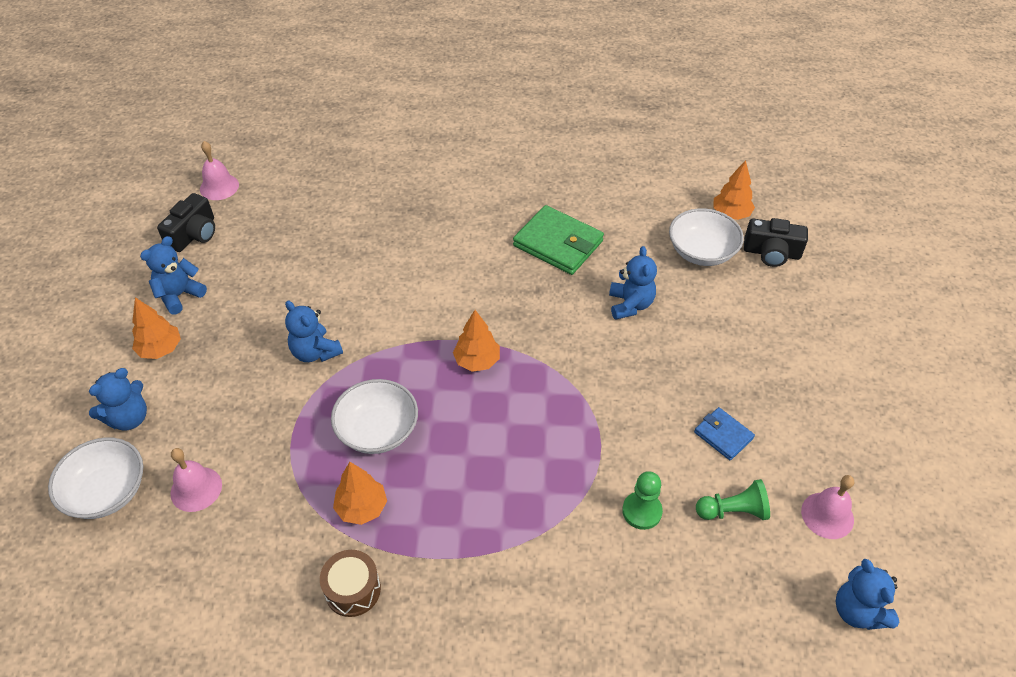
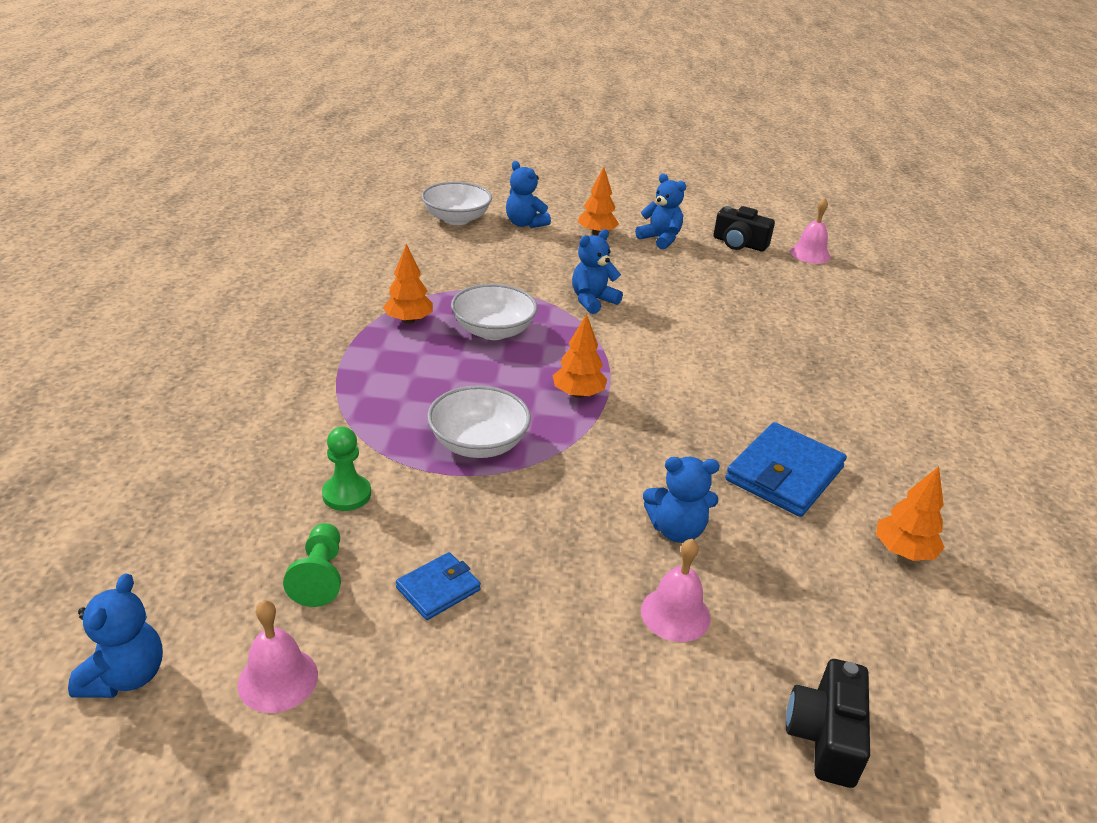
camera: 90 degrees right, 15 degrees down
(196, 489) = (450, 250): pink bell -> pink bell (675, 614)
(353, 590) = (329, 314): brown drum -> none
(558, 243) = (784, 474): green wallet -> blue wallet
(701, 252) = (804, 631): white bowl -> white bowl (478, 443)
(731, 214) = (914, 692): orange tree -> orange tree (903, 551)
(858, 611) = (125, 676): blue teddy bear -> blue teddy bear turned 120 degrees clockwise

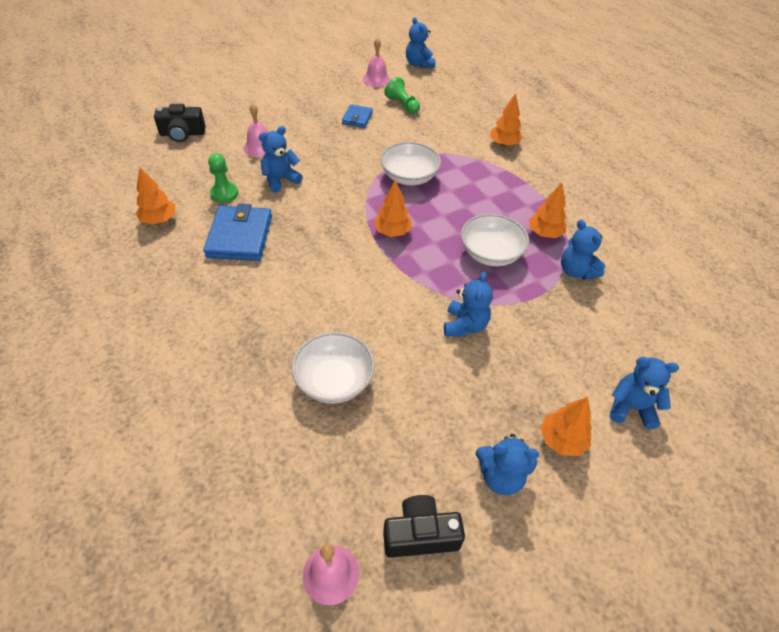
camera: 145 degrees right, 15 degrees up
(278, 423) = (504, 144): none -> orange tree
(346, 494) = (432, 131): green pawn -> green pawn (224, 193)
(431, 287) = (576, 271): none -> blue teddy bear
(456, 219) = (683, 372): white bowl -> white bowl (334, 380)
(825, 736) = (182, 133): black camera -> black camera turned 105 degrees clockwise

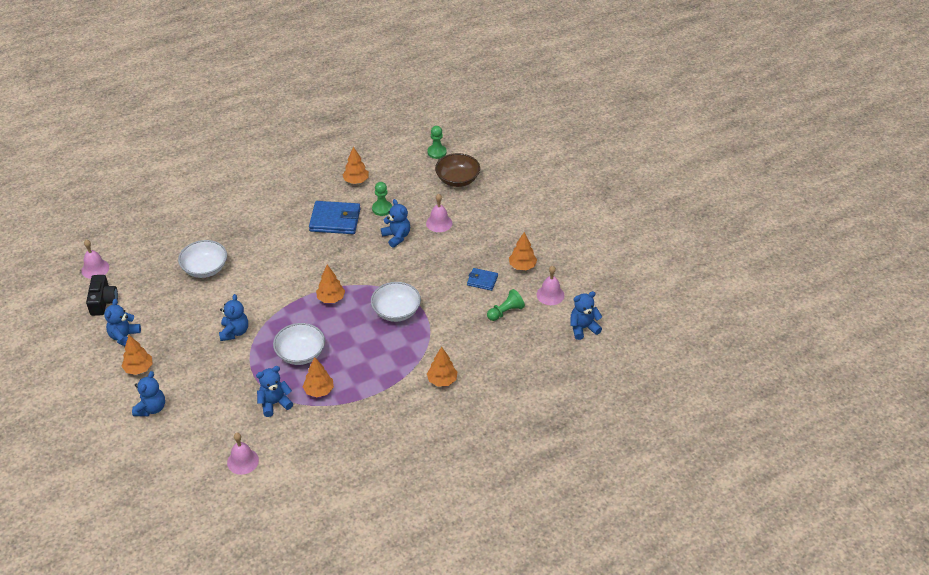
camera: 95 degrees right, 5 degrees down
(122, 150) = (437, 152): none -> green pawn
(182, 133) = (457, 179): black camera -> brown bowl
(336, 93) = (522, 266): none -> orange tree
(465, 325) = (234, 332): blue teddy bear -> blue teddy bear turned 105 degrees counterclockwise
(673, 292) = (243, 461): none -> pink bell

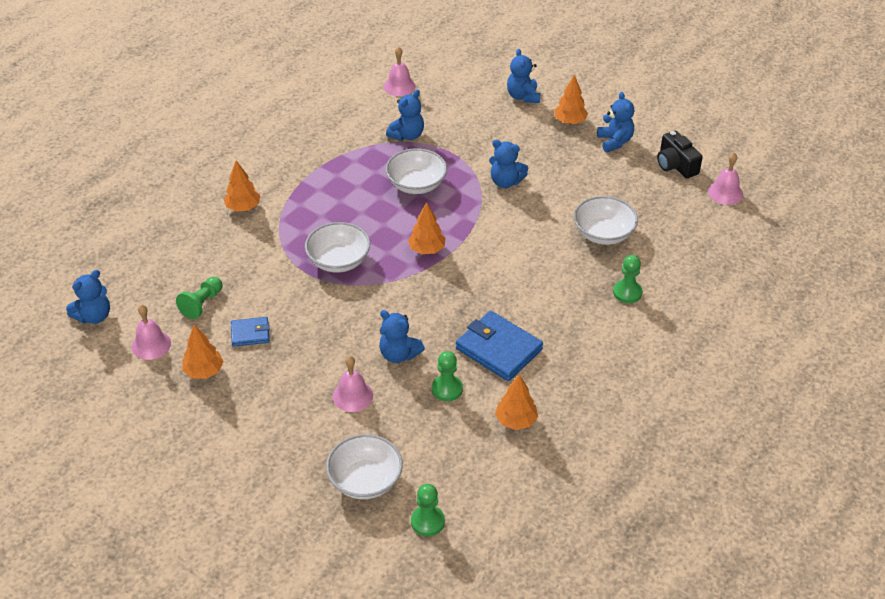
camera: 155 degrees right, 0 degrees up
(229, 226) = (627, 292): none -> green pawn
(234, 332) = (506, 182): blue teddy bear -> blue teddy bear turned 45 degrees counterclockwise
(319, 391) = (370, 158): orange tree -> none
(335, 220) = (498, 349): blue wallet -> blue wallet turned 60 degrees clockwise
(457, 179) = (365, 480): brown bowl -> white bowl

